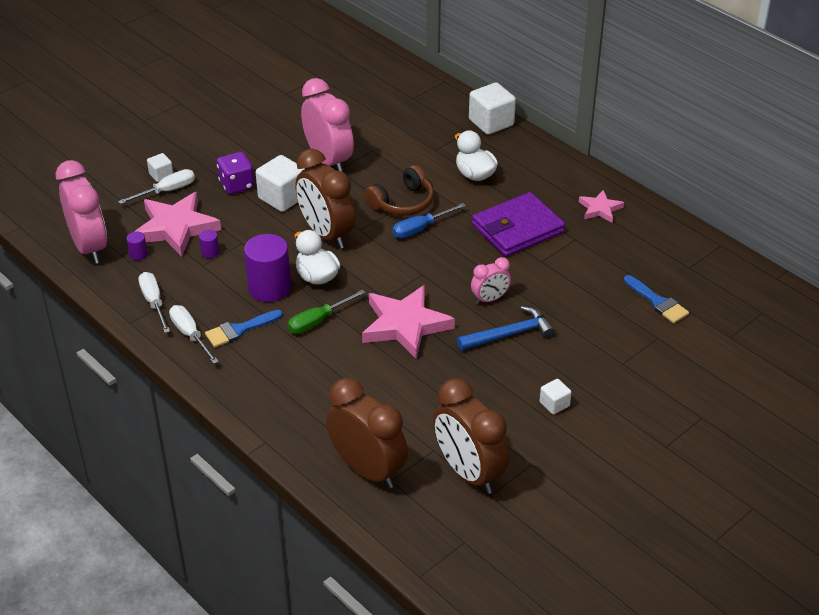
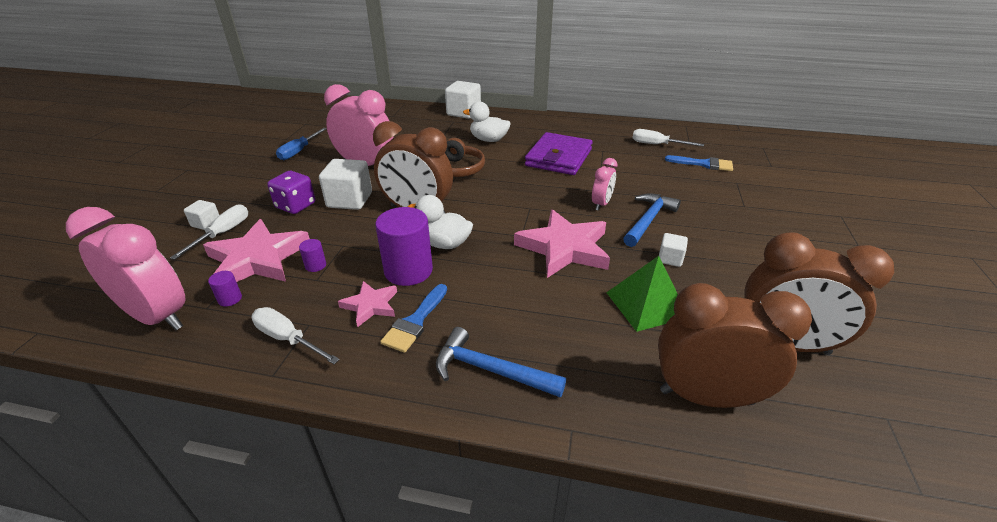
camera: 35 degrees left, 5 degrees down
(190, 335) = (363, 353): white screwdriver -> white screwdriver (657, 145)
(255, 385) = (490, 370): none -> blue hammer
(318, 321) = (486, 278): green screwdriver -> none
(409, 398) = (646, 304): none -> green pyramid
(420, 229) = (490, 181): blue screwdriver -> blue screwdriver (299, 151)
(554, 404) = (751, 253): white cube -> white cube (670, 259)
(600, 209) = (593, 131): pink star -> pink star (370, 305)

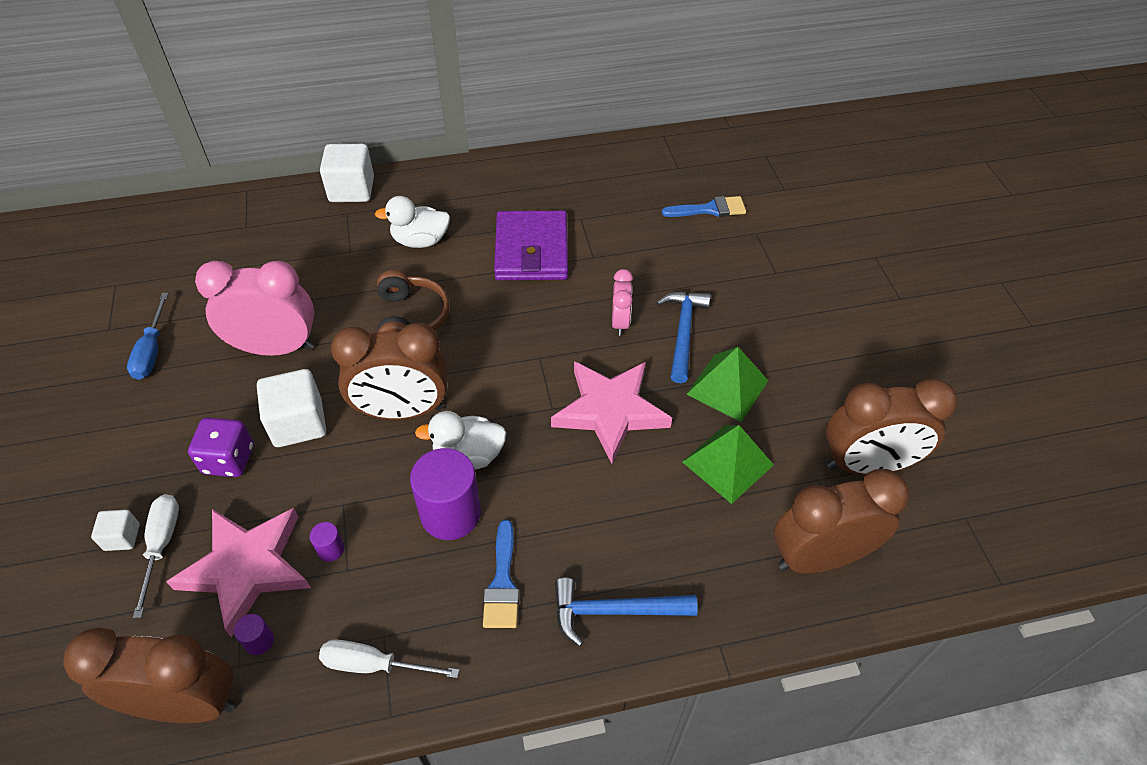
camera: 25 degrees left, 15 degrees up
(157, 316) = (186, 703): pink clock -> brown clock
(370, 305) = (438, 581): pink star -> none
(657, 145) = (643, 187): white screwdriver -> none
(670, 259) = (727, 387): white cube -> green pyramid

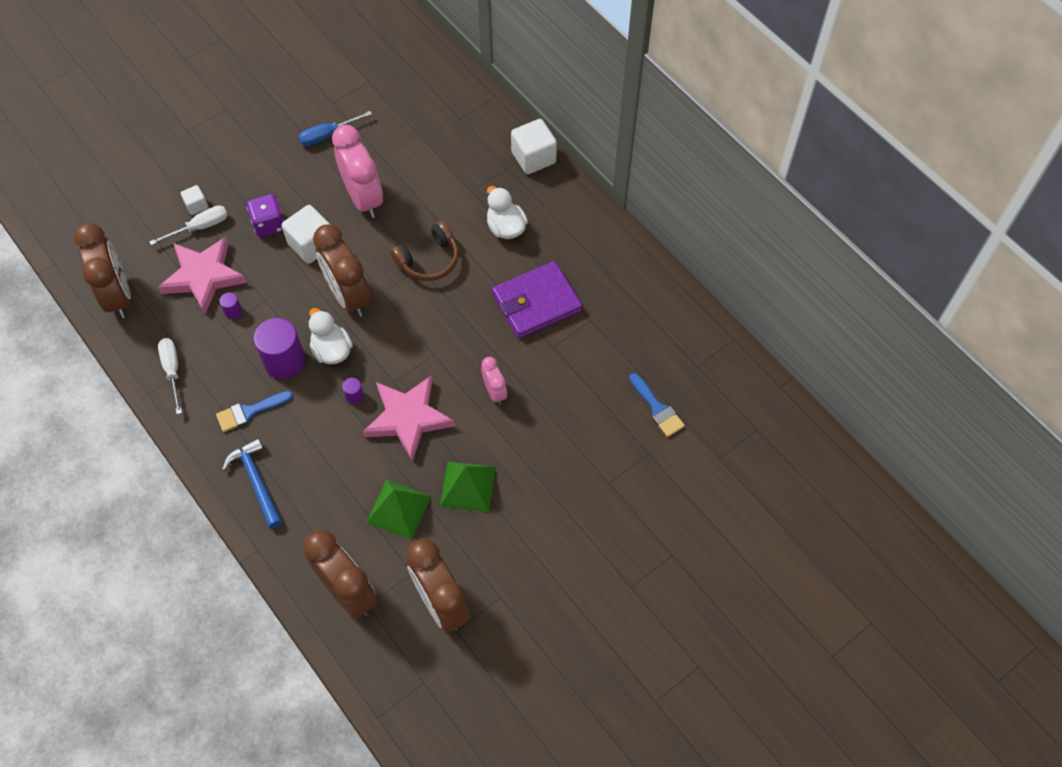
camera: 65 degrees right, 10 degrees up
(259, 641) = (164, 308): purple cylinder -> purple cylinder (354, 396)
(620, 322) = (494, 392): pink clock -> pink clock turned 90 degrees counterclockwise
(683, 332) = (506, 438): blue hammer -> none

